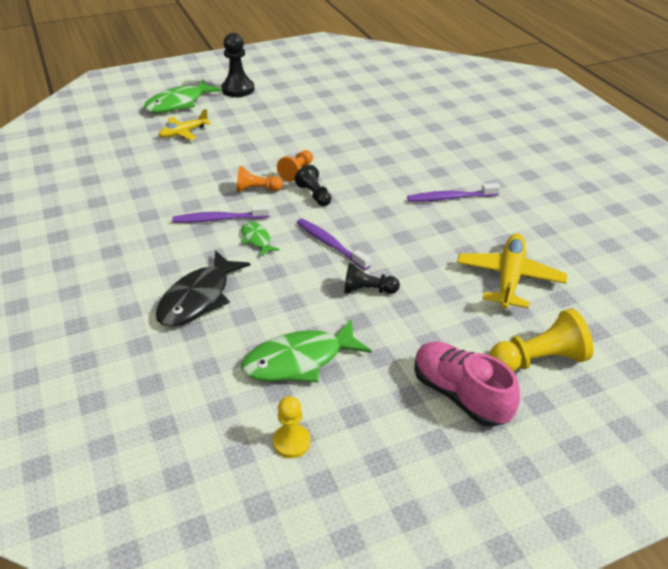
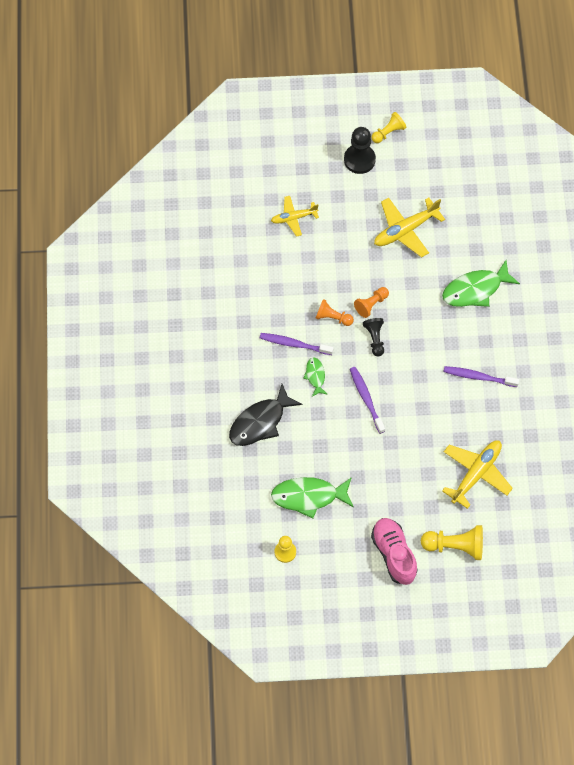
camera: 20 degrees right, 25 degrees up
(178, 103) = (299, 168): green fish -> green fish (475, 290)
(258, 71) = (388, 132): none -> yellow pawn
(306, 119) = (405, 230): none -> yellow plane
(368, 290) = (374, 452): black pawn -> none

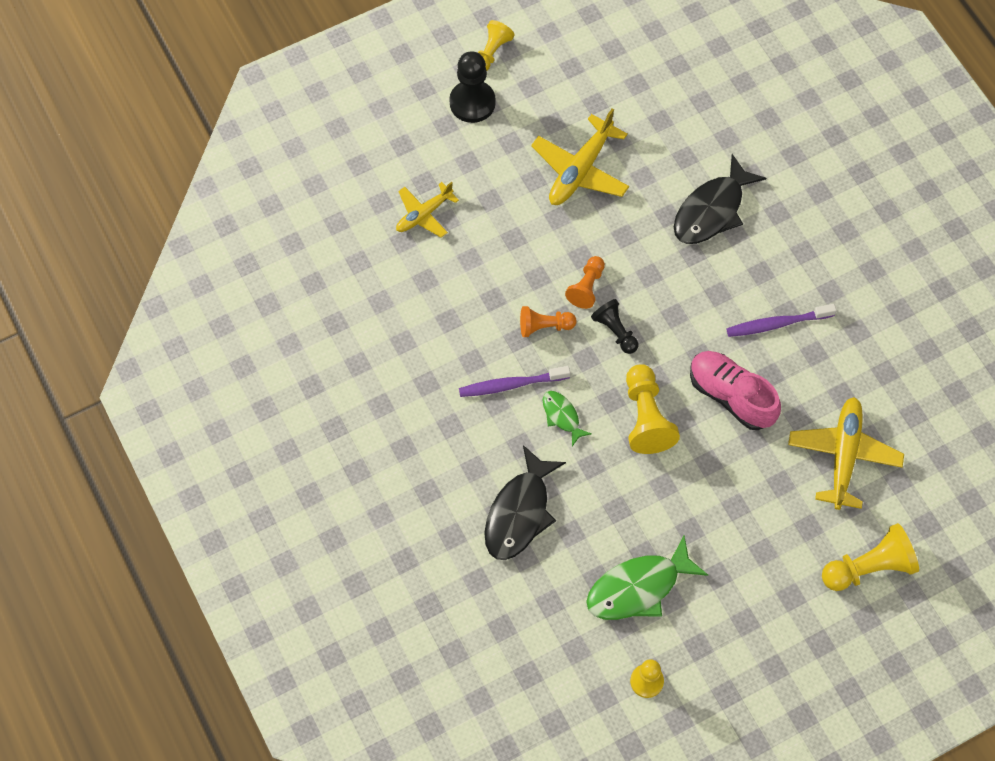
camera: 25 degrees left, 0 degrees up
(366, 399) = (646, 417): purple toothbrush -> yellow pawn
(394, 554) = (794, 616): pink shoe -> pink shoe (731, 396)
(475, 290) = (712, 210): green fish -> black fish

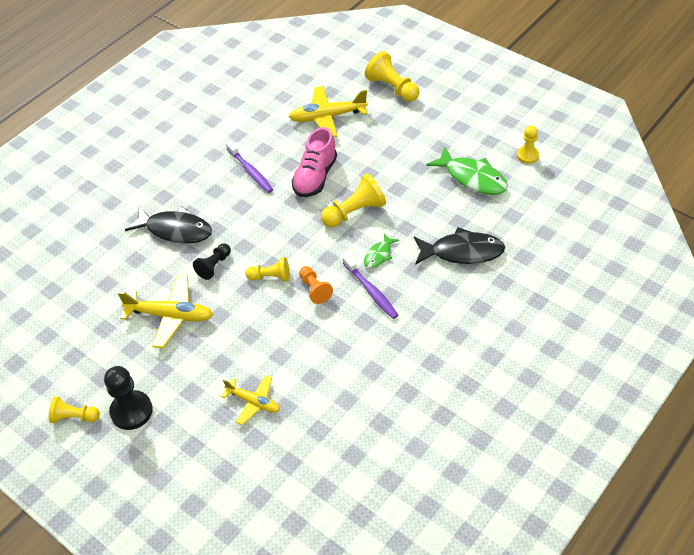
camera: 110 degrees left, 15 degrees down
(586, 287) = (270, 277): orange pawn -> yellow pawn
(615, 331) = (298, 249): black pawn -> black pawn (214, 266)

